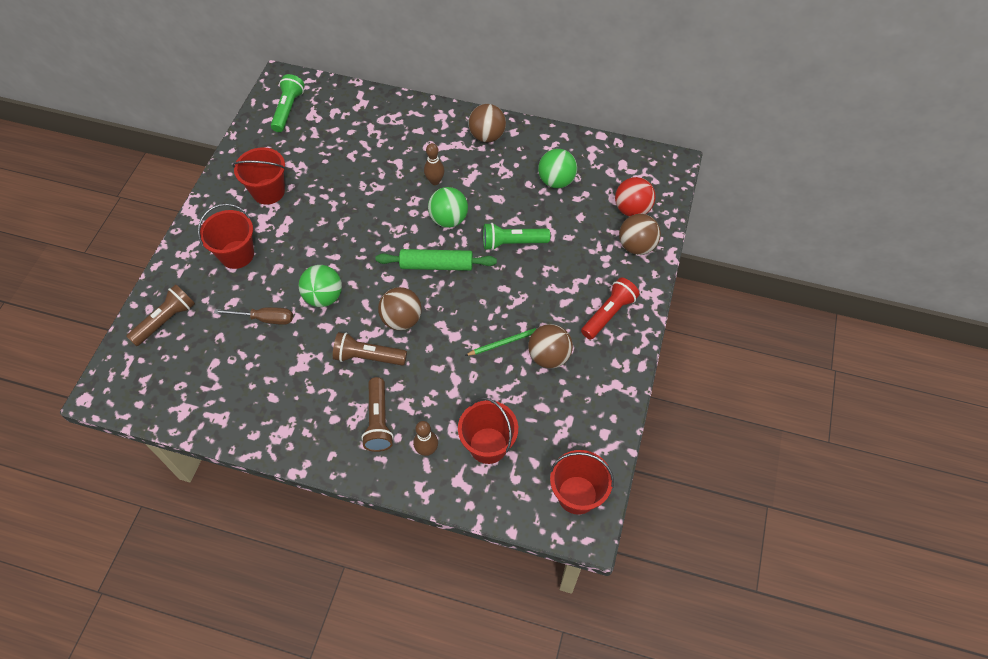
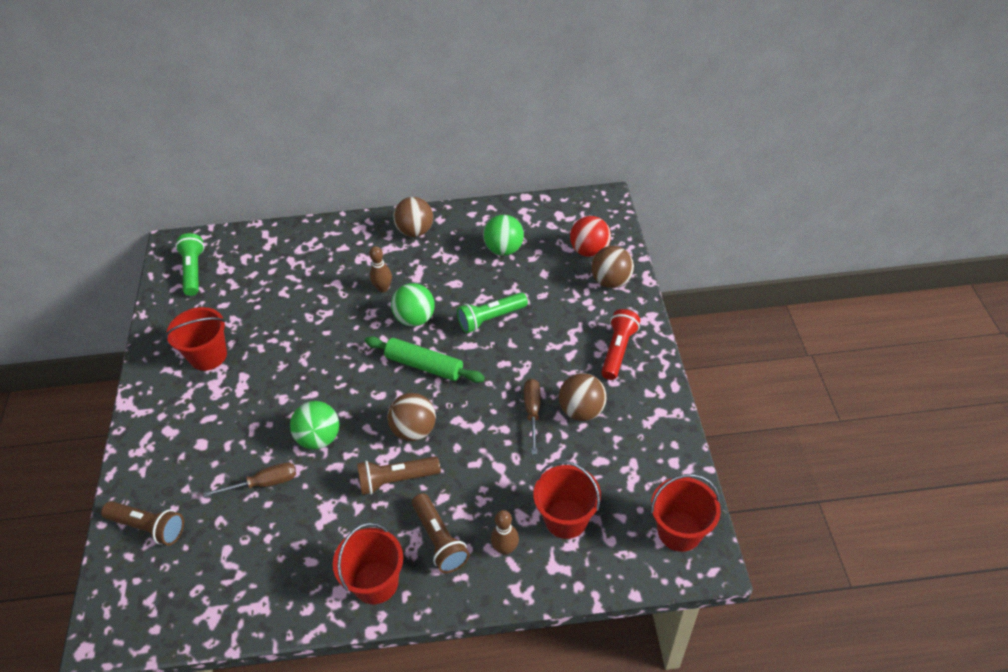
camera: 20 degrees left, 10 degrees down
(166, 321) = (148, 527): brown flashlight -> brown flashlight turned 90 degrees clockwise
(237, 254) = (201, 430): red bucket -> red bucket (376, 582)
(436, 265) = (424, 365): green rolling pin -> green rolling pin turned 45 degrees clockwise
(506, 342) = (532, 412): green pencil -> brown screwdriver

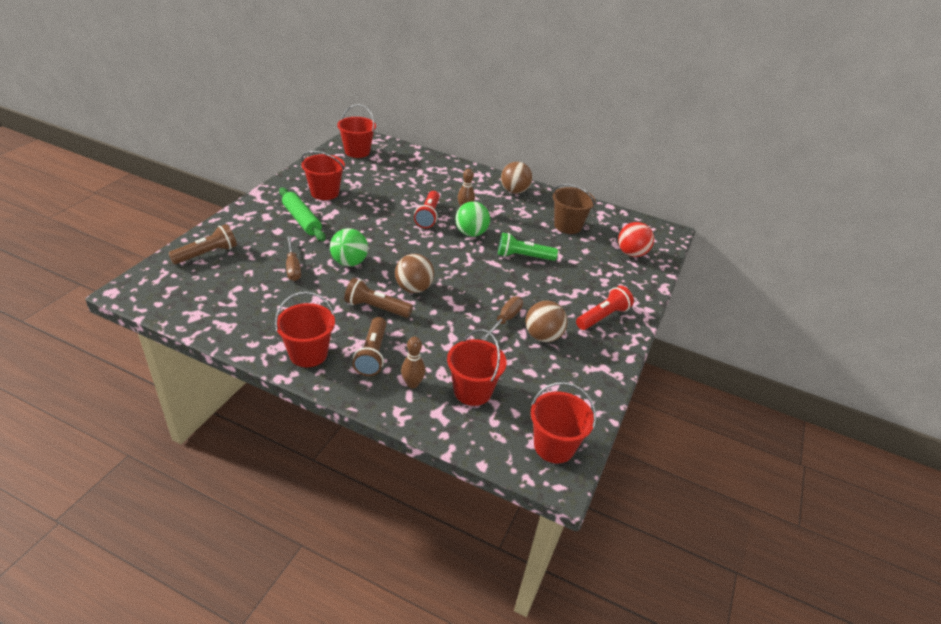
camera: 25 degrees right, 10 degrees down
(148, 527) = (207, 254): brown flashlight -> brown flashlight turned 90 degrees counterclockwise
(194, 271) = (357, 152): green flashlight -> red bucket
(263, 483) = (293, 267): brown screwdriver -> brown screwdriver turned 60 degrees clockwise
(351, 321) = (428, 216): none -> red flashlight
(424, 365) = (453, 259): green rolling pin -> green rolling pin (302, 220)
(504, 249) = (568, 226): green ball -> brown bucket
(611, 281) = (633, 277): brown ball -> none

